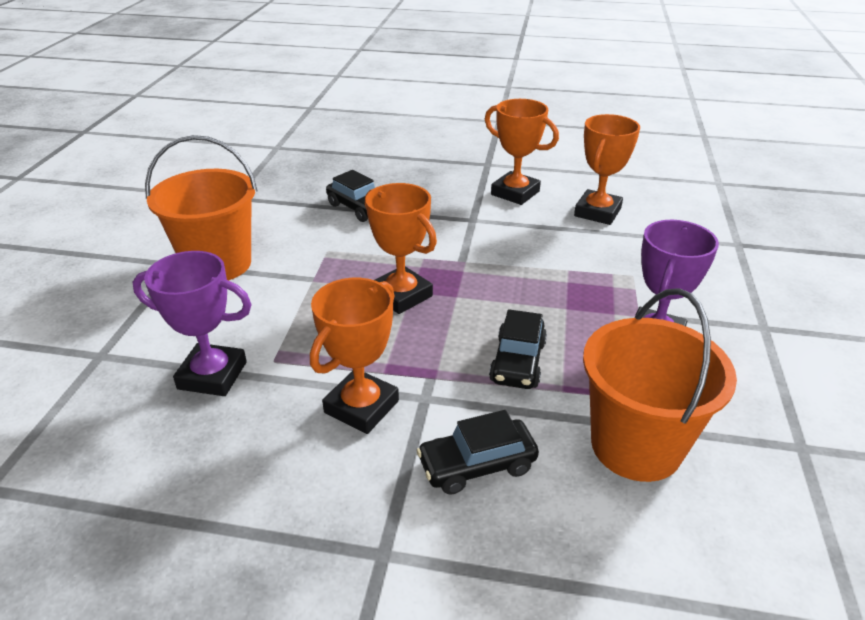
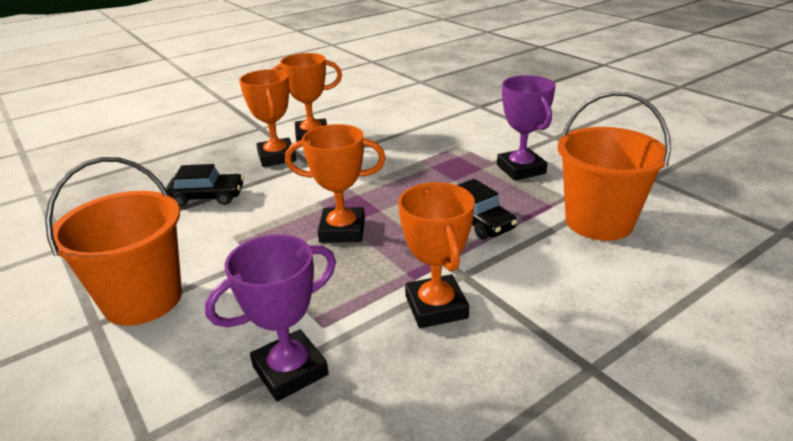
camera: 45 degrees left, 5 degrees down
(477, 465) = (552, 285): black car -> none
(597, 212) = (382, 123): orange trophy -> orange trophy (276, 157)

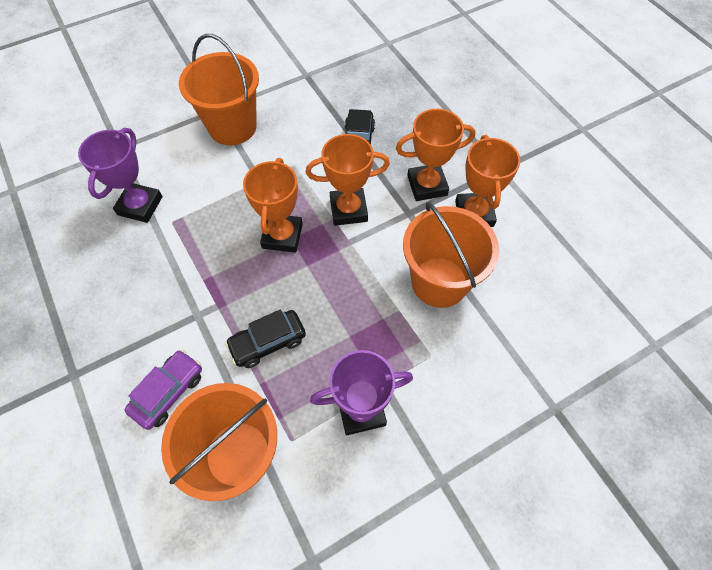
camera: 95 degrees right, 30 degrees up
(290, 370) = (140, 206): purple trophy -> purple trophy turned 45 degrees clockwise
(387, 146) = (439, 282): none -> orange bucket
(436, 307) = (167, 290): orange trophy -> orange trophy (348, 210)
(566, 277) = (168, 392): none -> purple car

